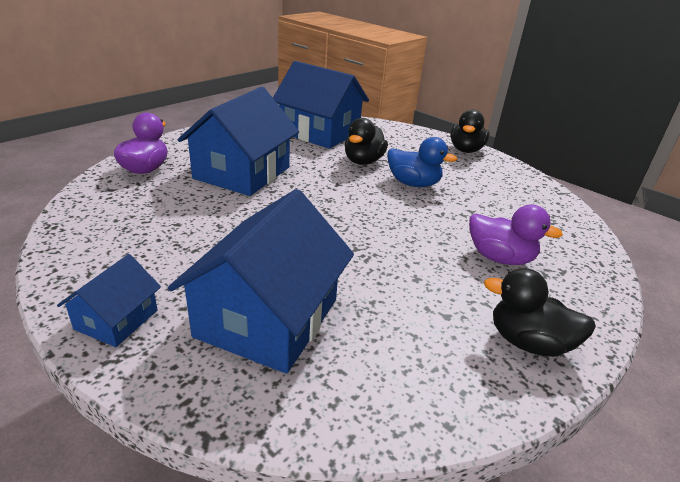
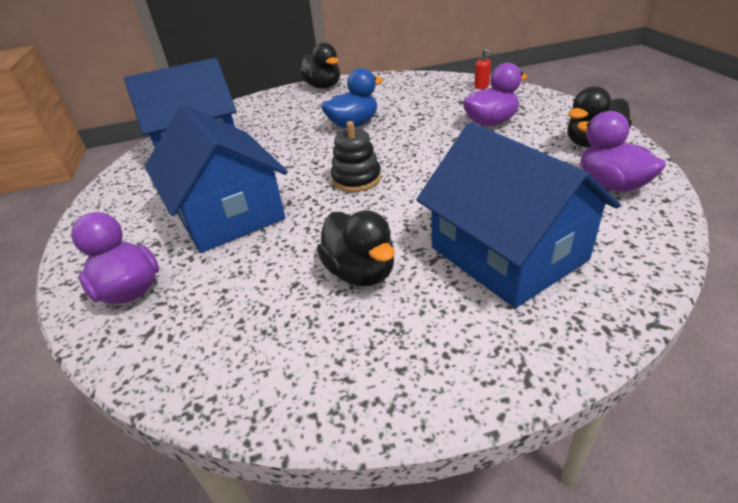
camera: 50 degrees left, 5 degrees up
(116, 319) = (457, 363): blue house -> none
(327, 210) = (356, 179): none -> black stacking toy
(363, 161) = (287, 137): black duck -> black duck (360, 272)
(444, 371) = (611, 184): none -> purple duck
(576, 234) = (481, 87): none -> red soap dispenser

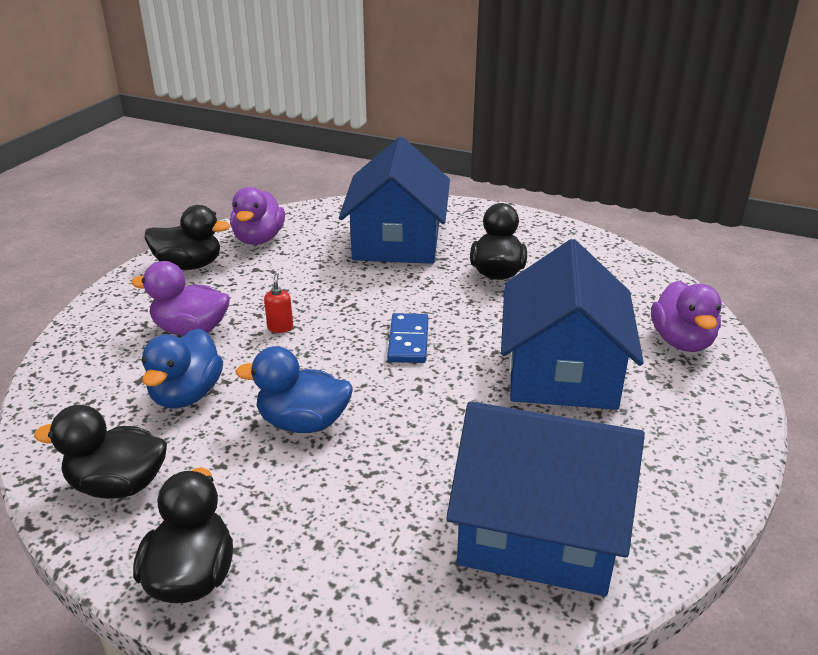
camera: 145 degrees left, 5 degrees down
(356, 179) = (408, 341): black stacking toy -> blue domino
(391, 85) = (118, 485): none -> black duck
(427, 107) = (186, 395): none -> blue duck
(481, 87) = (67, 388): red soap dispenser -> red soap dispenser (280, 327)

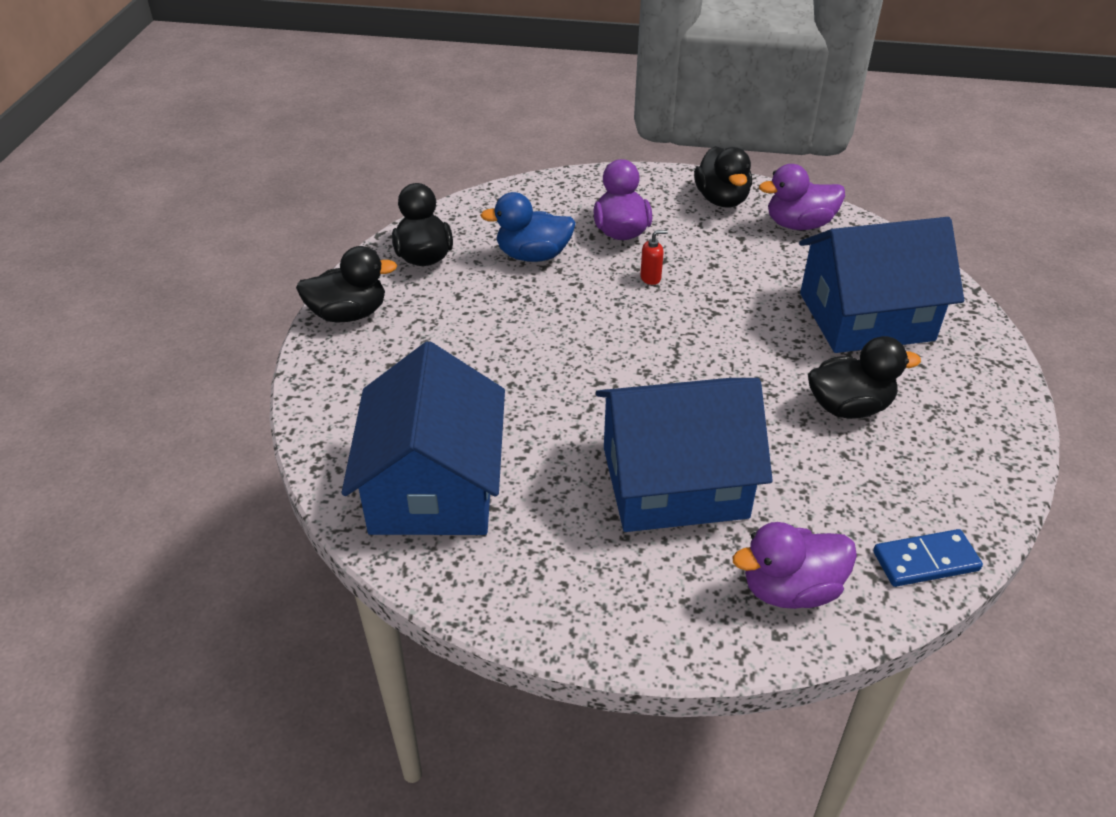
camera: 75 degrees right, 10 degrees up
(303, 423) = (522, 324): blue duck -> none
(408, 341) = (671, 361): blue domino -> blue domino (925, 561)

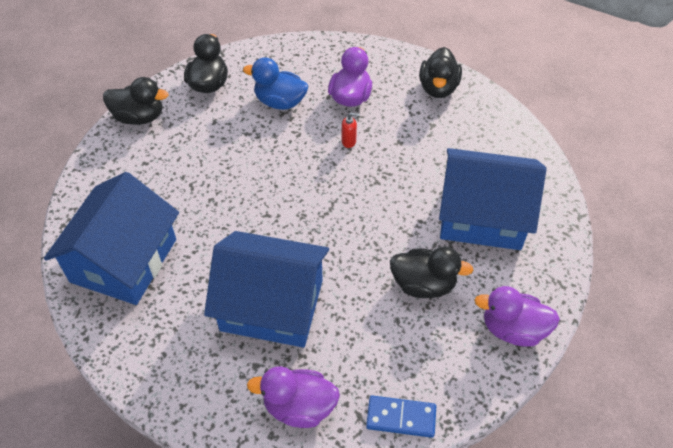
camera: 20 degrees right, 10 degrees up
(799, 224) = (482, 124): purple duck -> purple duck (513, 329)

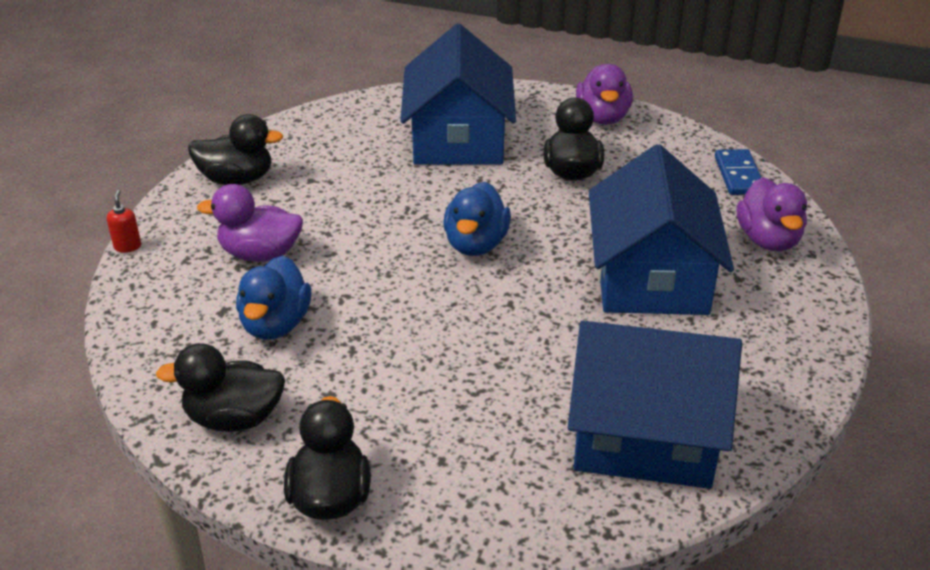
camera: 100 degrees left, 15 degrees down
(337, 206) = (476, 244): none -> blue duck
(349, 141) = (354, 246): red soap dispenser -> red soap dispenser (127, 246)

